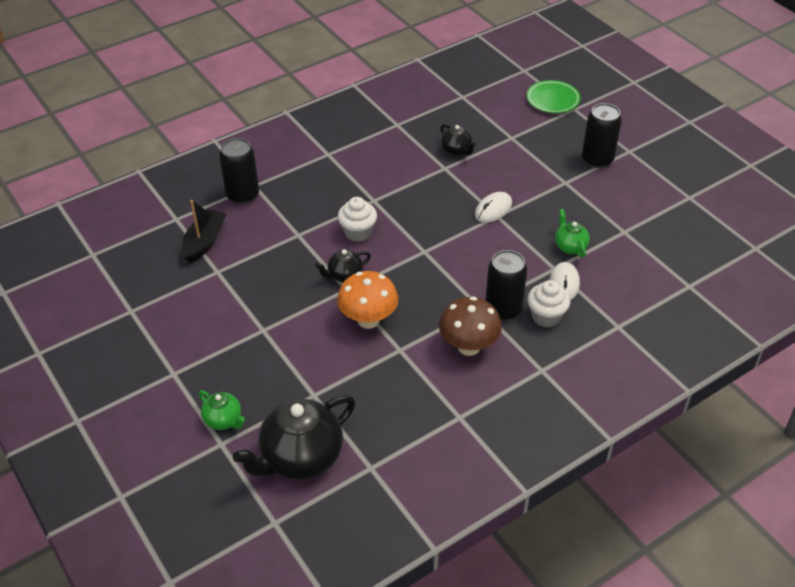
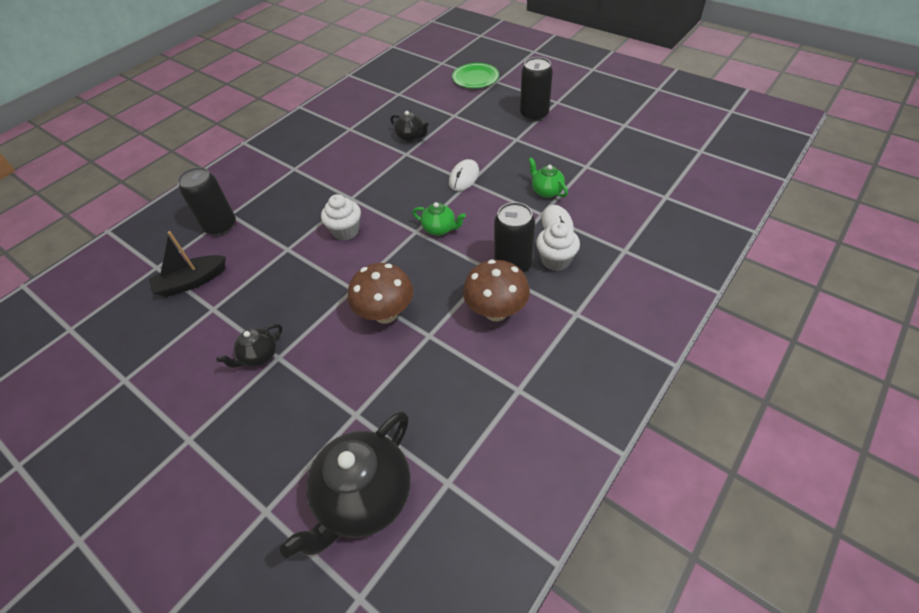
camera: 15 degrees left, 5 degrees up
(204, 241) = (191, 282): black boat -> black boat turned 120 degrees counterclockwise
(224, 420) = (261, 479): green teapot -> green teapot (440, 229)
(344, 275) = (346, 276): black teapot -> black teapot (259, 356)
(368, 320) = (386, 314): orange mushroom -> brown mushroom

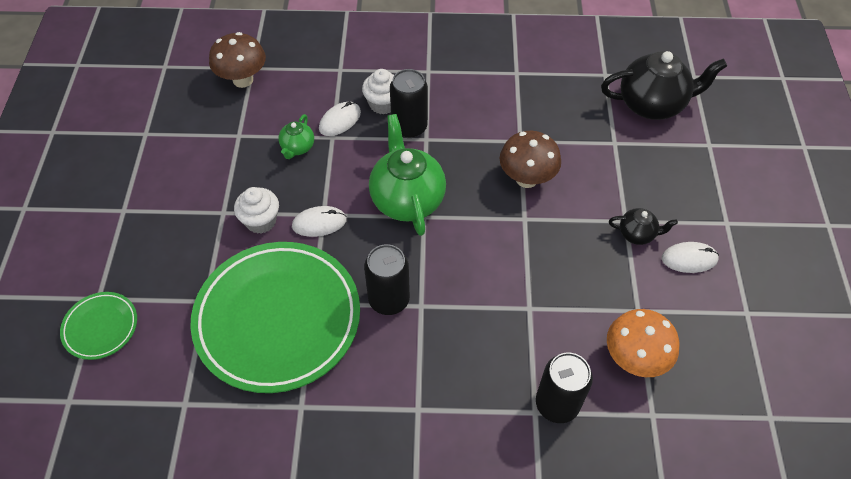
camera: 130 degrees left, 5 degrees up
(191, 282) = (634, 359): black boat -> orange mushroom
(200, 377) = (689, 259): none -> white mouse
(346, 231) = (468, 274): white cupcake -> white cupcake (261, 221)
(411, 137) = (278, 319): black teapot -> green plate
(440, 229) = (407, 199): green teapot -> green teapot, size x2.04
(496, 311) = (464, 114): brown mushroom -> brown mushroom (243, 80)
(534, 114) = (163, 219): black can -> black can (389, 299)

